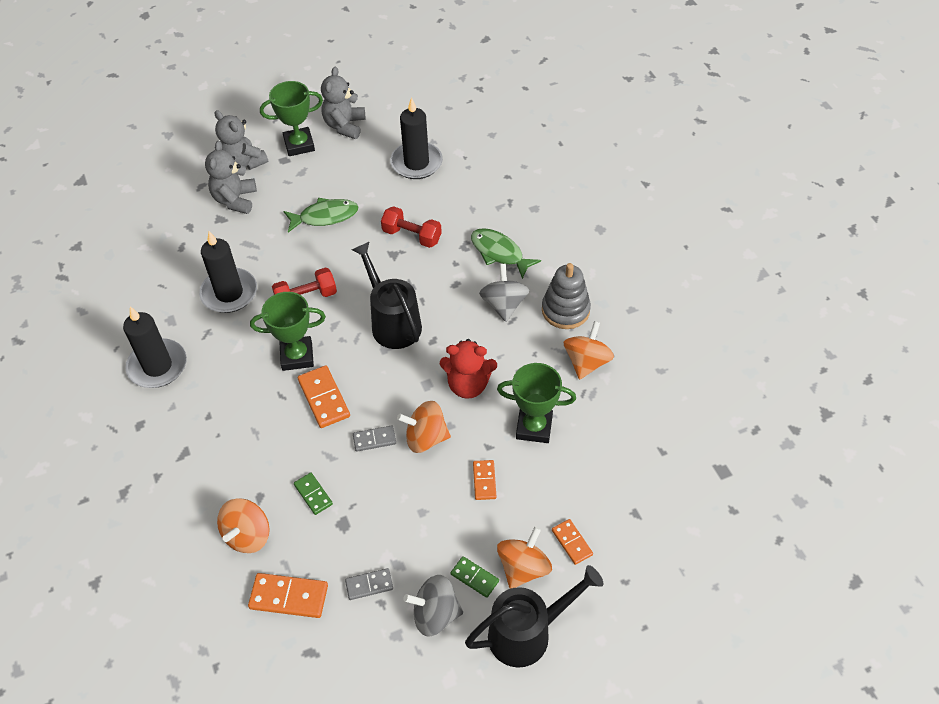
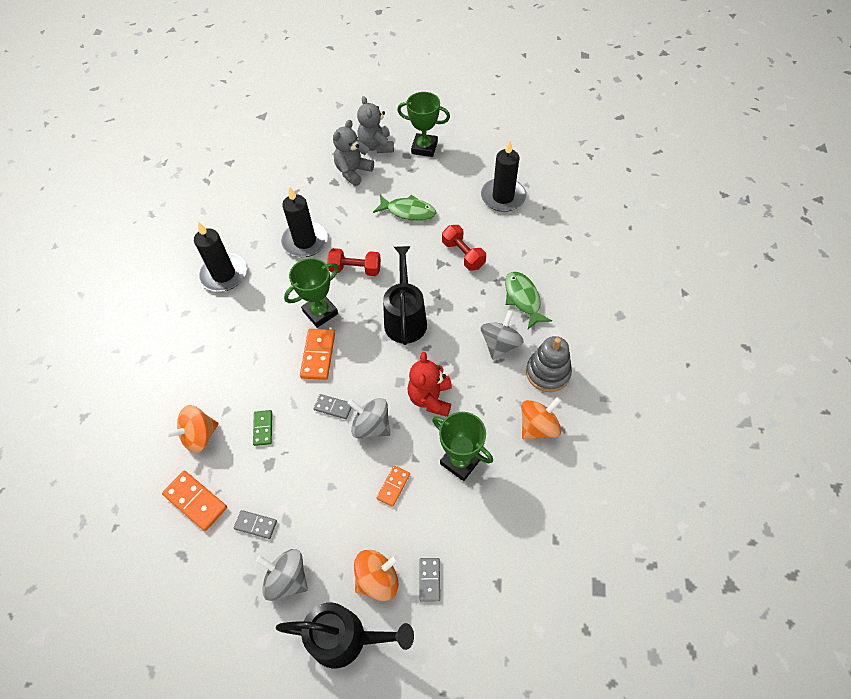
camera: 30 degrees right, 5 degrees up
(297, 356) = (320, 312): green trophy -> green trophy turned 60 degrees counterclockwise
(344, 126) = (467, 146): grey teddy bear -> none
(425, 438) = (371, 426): orange spinning top -> grey spinning top
(468, 385) = (430, 398): red teddy bear -> red teddy bear turned 60 degrees clockwise
(474, 578) = (335, 565): green domino -> none
(571, 542) = (429, 579): orange domino -> grey domino

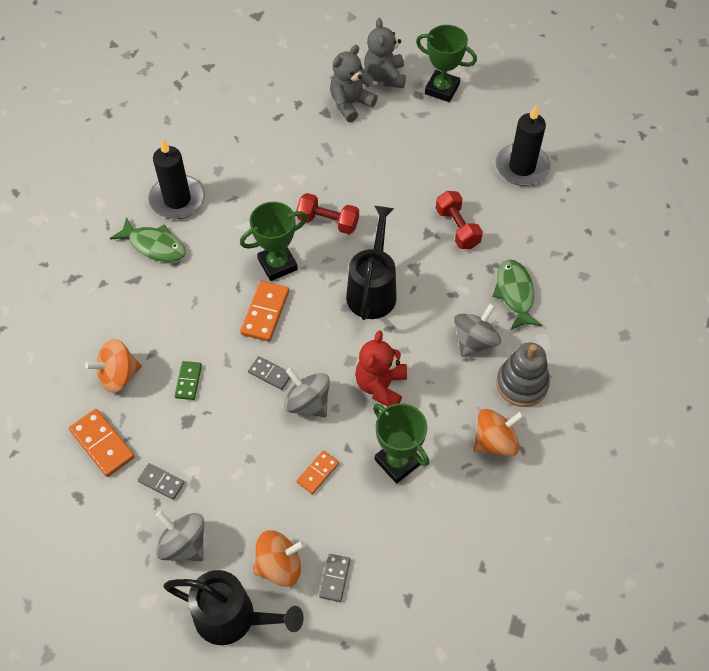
camera: 10 degrees right, 0 degrees up
(305, 241) = (277, 178): black candle -> none
(408, 211) = (405, 164): green fish -> green fish (154, 245)

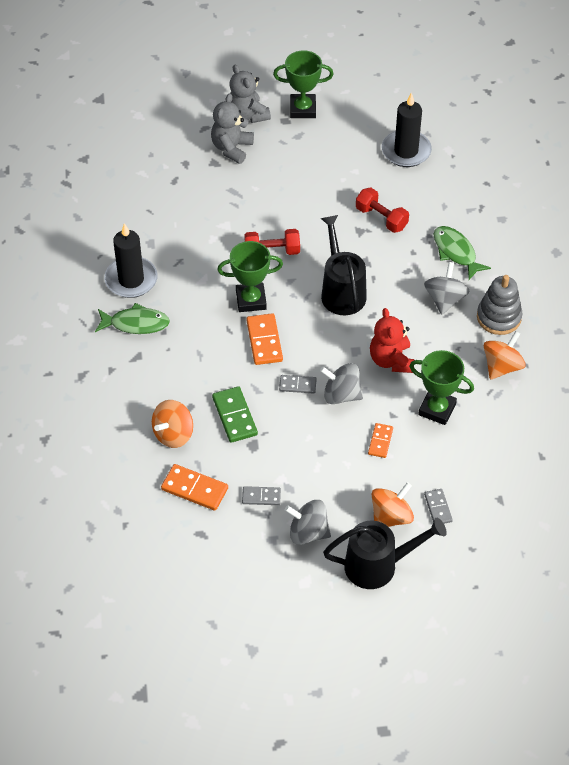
camera: 25 degrees left, 5 degrees down
(188, 381) = (235, 416): green domino -> green domino, size x1.62
(277, 264) = (251, 300): green trophy -> green trophy turned 45 degrees clockwise

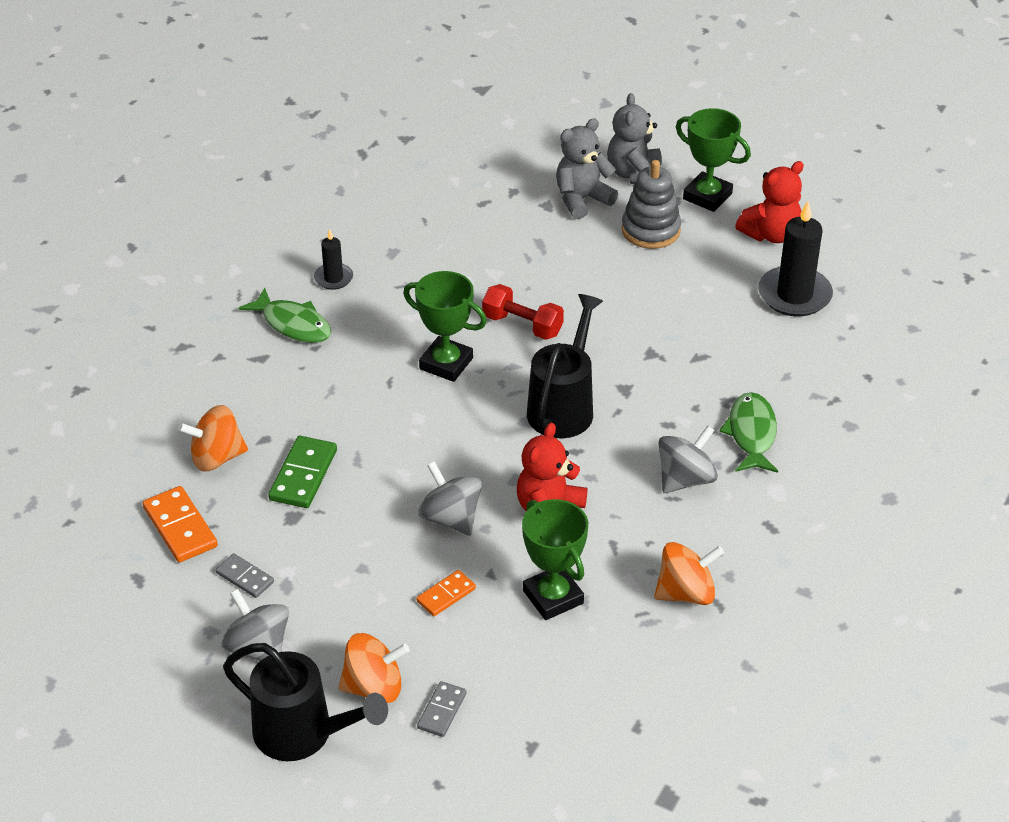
camera: 35 degrees right, 10 degrees down
(131, 279) = (333, 278): black candle -> black candle, size x0.54
(264, 341) = (418, 414): orange domino -> none
(297, 385) = (409, 480): grey domino -> none
(360, 117) = (771, 234): none -> red teddy bear
(381, 218) = (691, 352): red dumbbell -> none
(498, 317) = (737, 534): grey stacking toy -> grey stacking toy (650, 230)

